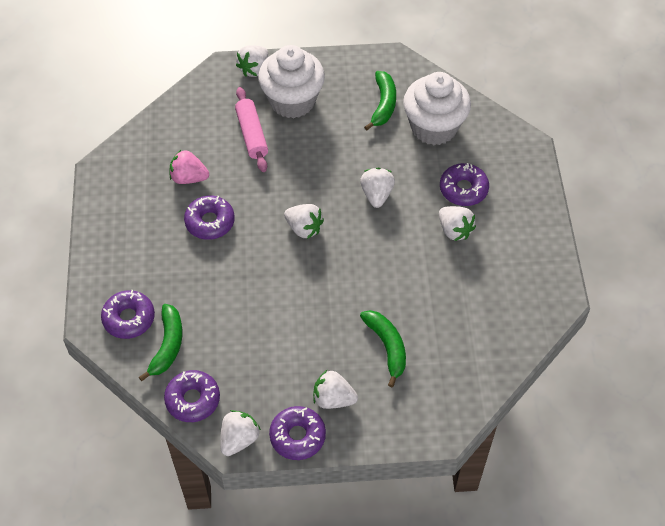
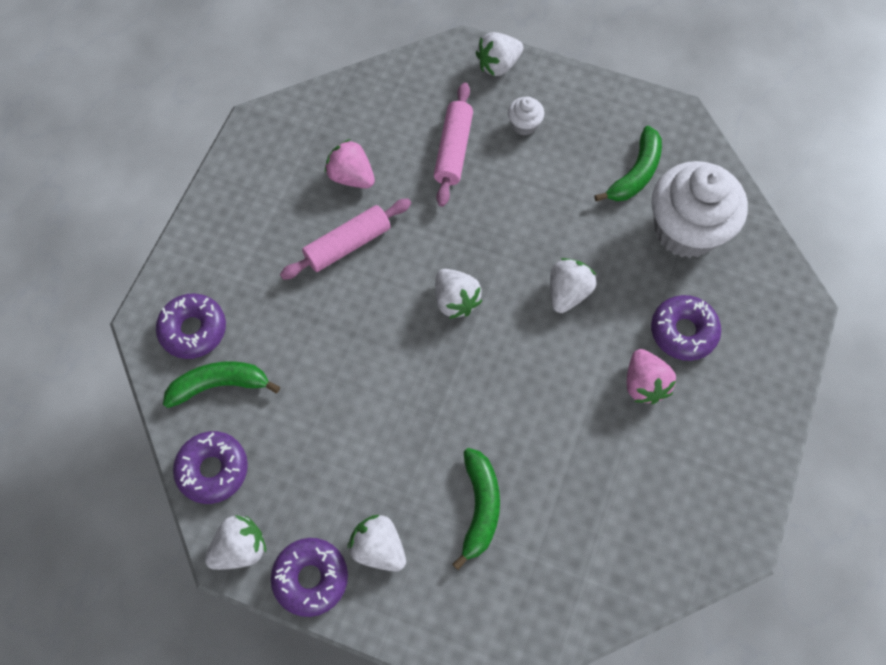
camera: 25 degrees right, 10 degrees up
(168, 345) = (219, 385): green banana -> green banana turned 135 degrees counterclockwise
(210, 222) = (347, 244): purple donut -> pink rolling pin
(292, 101) = (524, 125): white cupcake -> white cupcake, size x0.42
(454, 230) = (644, 384): white strawberry -> pink strawberry

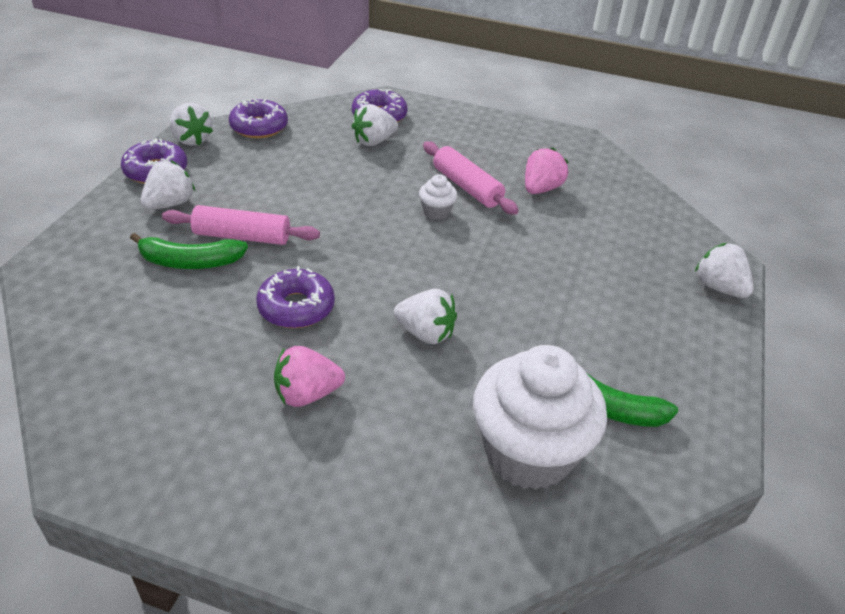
camera: 85 degrees right, 25 degrees down
(219, 385) = (330, 128): green banana -> none
(453, 150) = (591, 252): pink rolling pin -> pink rolling pin (242, 236)
(455, 300) = (412, 250): white strawberry -> white strawberry (374, 141)
(524, 125) = (643, 306): white cupcake -> white cupcake (436, 212)
(683, 331) = (376, 438): purple donut -> purple donut (296, 307)

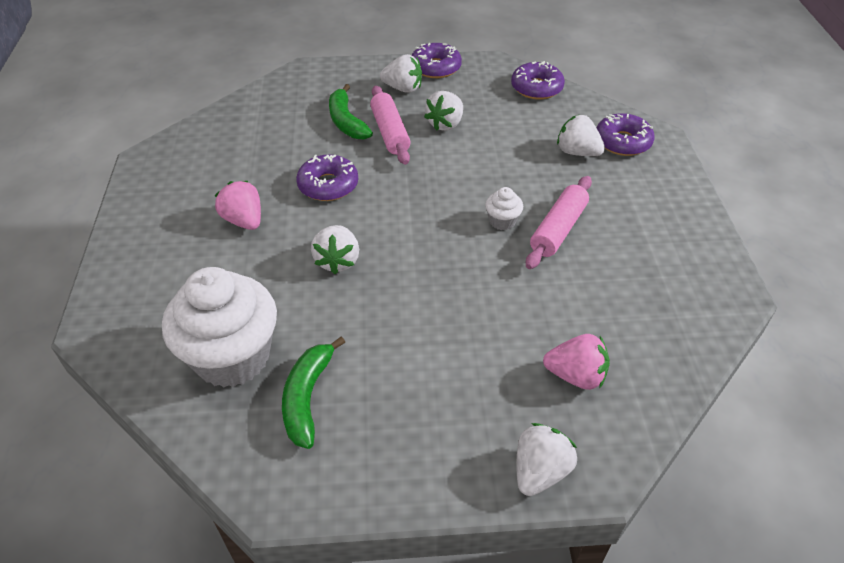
camera: 70 degrees right, 5 degrees up
(192, 140) = (488, 66): white strawberry -> white strawberry (445, 124)
(541, 189) = (602, 282): pink strawberry -> pink strawberry (575, 375)

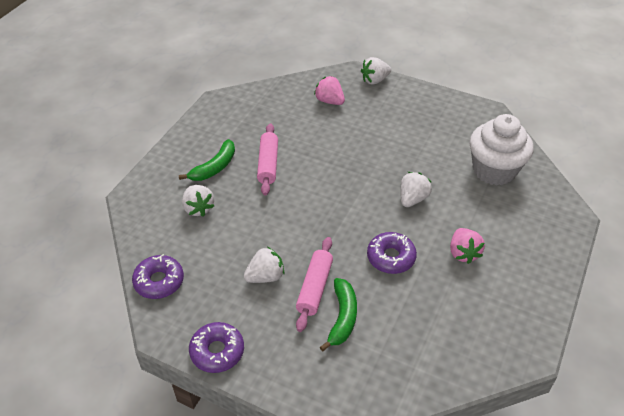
camera: 150 degrees left, 0 degrees up
(307, 397) = (461, 139): green banana -> green banana (214, 167)
(403, 88) = (268, 336): white strawberry -> none
(502, 221) = (295, 182): white cupcake -> none
(558, 229) = (268, 164): pink rolling pin -> pink rolling pin turned 60 degrees counterclockwise
(622, 142) = (159, 203): purple donut -> none

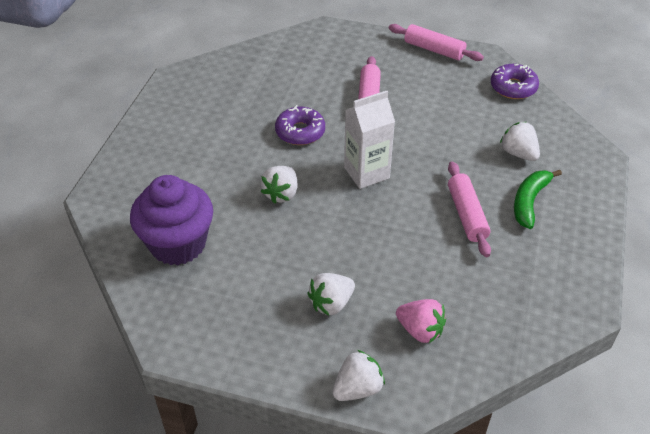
camera: 170 degrees right, 0 degrees up
(217, 351) = (434, 49): purple donut -> pink rolling pin
(265, 276) = (418, 102): white strawberry -> white strawberry (331, 303)
(337, 208) = (366, 173): none -> white carton
(342, 317) = (337, 81): green banana -> none
(463, 253) = (226, 144): pink strawberry -> none
(494, 170) = (178, 244): white cupcake -> purple cupcake

